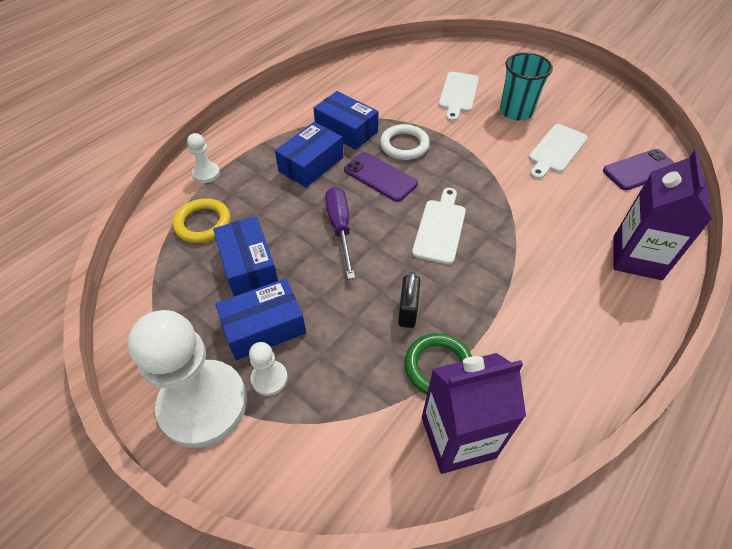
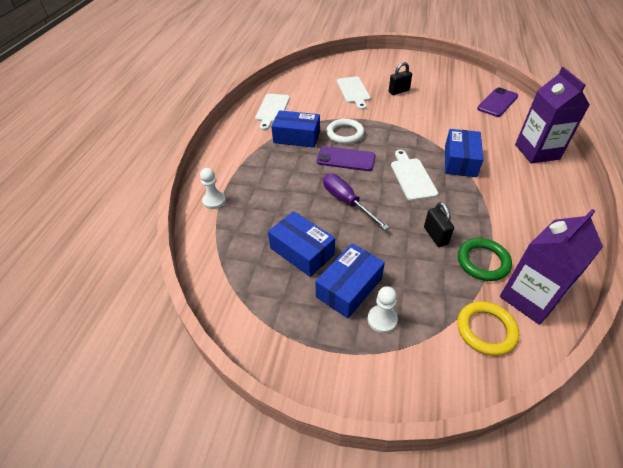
camera: 25 degrees left, 5 degrees down
(203, 223) = (241, 236): yellow ring -> yellow ring (486, 330)
(203, 404) = (350, 360): white pawn -> none
(311, 164) = (290, 167): blue box -> blue box (460, 161)
(516, 111) = (399, 91): turquoise cup -> black padlock
(556, 150) = (442, 107): white cutting board -> white cutting board (272, 110)

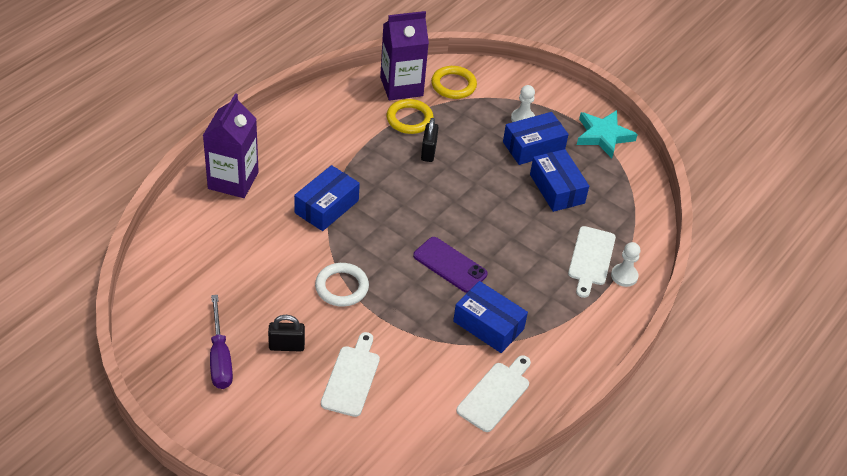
camera: 160 degrees left, 0 degrees up
(283, 341) = (603, 136): none -> turquoise star
(345, 134) = (424, 302): white ring -> white ring (341, 287)
(346, 201) = (485, 216): purple screwdriver -> purple screwdriver (220, 357)
(412, 177) = (396, 212): white cutting board -> white cutting board (591, 259)
(483, 261) = (409, 119): green ring -> yellow ring
(497, 102) = (181, 262): purple phone -> none

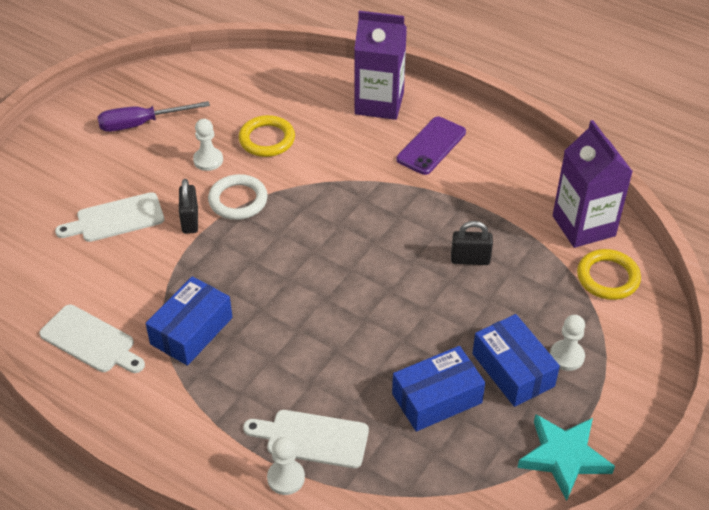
camera: 90 degrees right, 0 degrees up
(284, 306) = (208, 160): none -> white pawn
(286, 346) = (156, 167): black padlock -> black padlock (190, 220)
(326, 207) = (355, 177): blue box -> none
(351, 378) = (116, 219): white cutting board -> white cutting board turned 150 degrees clockwise
(409, 119) = (524, 237): yellow ring -> yellow ring (267, 139)
(450, 265) = (282, 290): purple phone -> purple phone (431, 146)

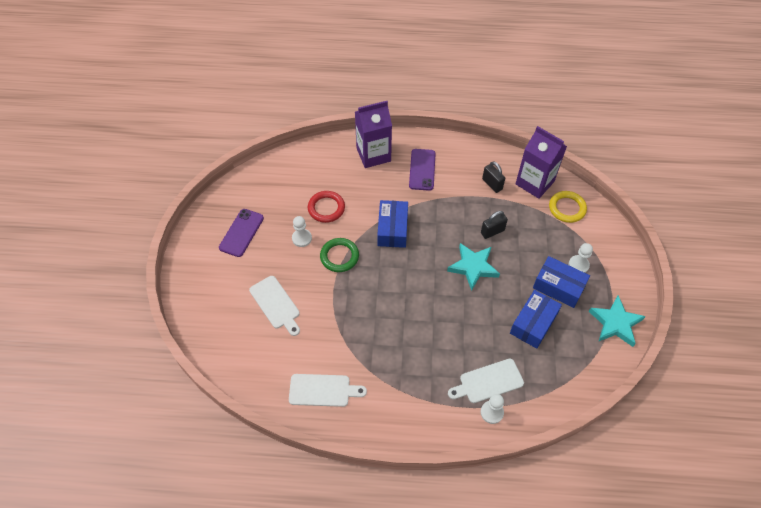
camera: 30 degrees left, 10 degrees up
(116, 219) = (276, 304): white cutting board -> white cutting board turned 75 degrees counterclockwise
(141, 124) = (241, 233): purple screwdriver -> purple phone
(190, 220) = (321, 283): black padlock -> black padlock (492, 184)
(191, 331) = (376, 353): blue box -> blue box (392, 229)
(238, 200) = (339, 256): white ring -> green ring
(267, 139) = (326, 208): yellow ring -> red ring
(407, 290) = (473, 267): none -> turquoise star

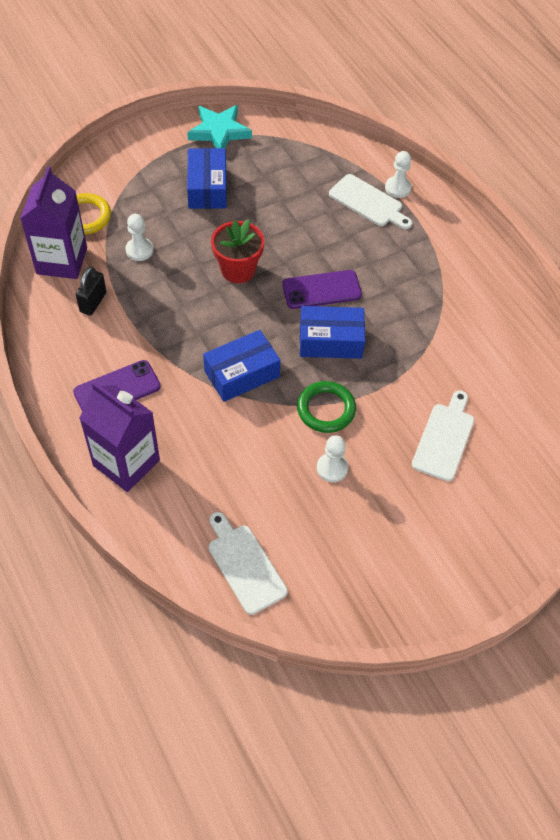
camera: 125 degrees left, 0 degrees up
(241, 233) = (379, 549): purple phone -> purple phone (321, 290)
(323, 390) = (499, 332): white cutting board -> white cutting board (244, 565)
(326, 208) = (263, 468): red ring -> none
(473, 267) = (238, 270): turquoise star -> red flower pot
(492, 231) = (172, 272): black padlock -> none
(533, 323) = (271, 192): blue box -> blue box (330, 341)
(578, 265) = (164, 181): white pawn -> white pawn (139, 250)

